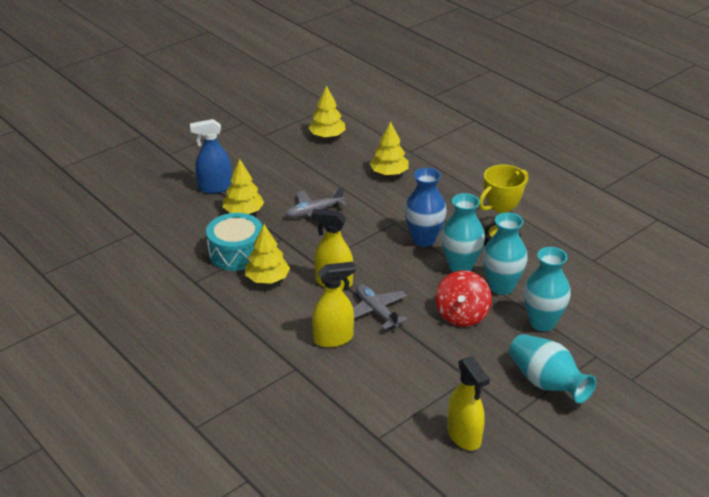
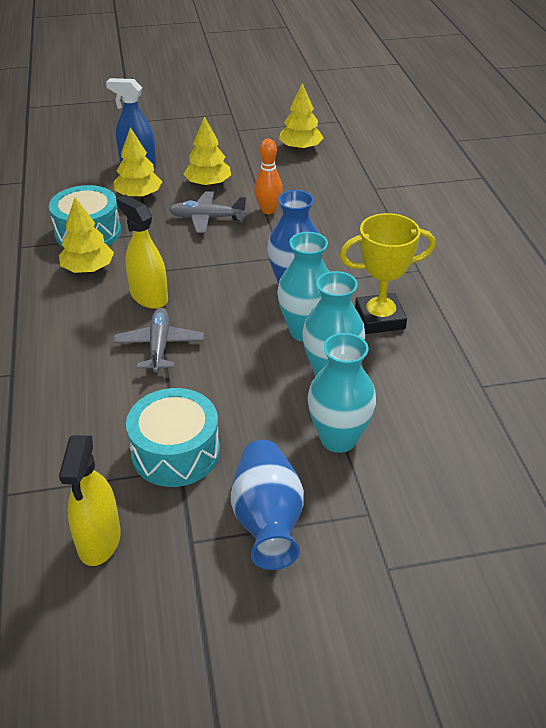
camera: 30 degrees right, 5 degrees up
(333, 339) = (83, 358): yellow spray bottle -> none
(352, 191) = (268, 210): none -> orange bowling pin
(389, 173) = (327, 204): yellow tree -> yellow tree (208, 184)
(456, 370) = (175, 452): none -> turquoise drum
(462, 315) = (249, 388): red spinning top -> none
(546, 383) = (267, 520): turquoise vase -> blue vase

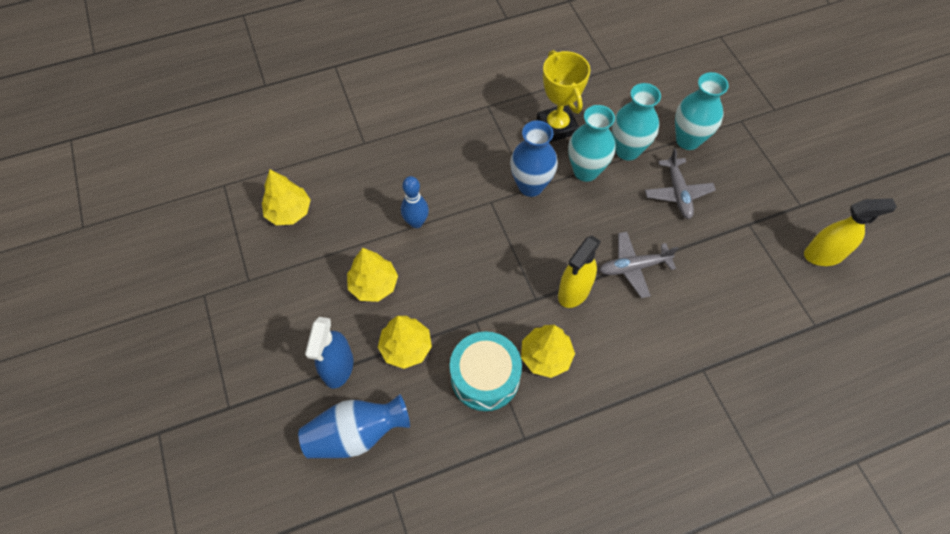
camera: 100 degrees left, 20 degrees up
(175, 452) = (736, 229): turquoise drum -> none
(206, 218) = (439, 272): grey plane -> grey plane (678, 193)
(267, 520) = (767, 169): blue vase -> blue vase (356, 434)
(268, 210) = (416, 222): orange bowling pin -> blue bowling pin

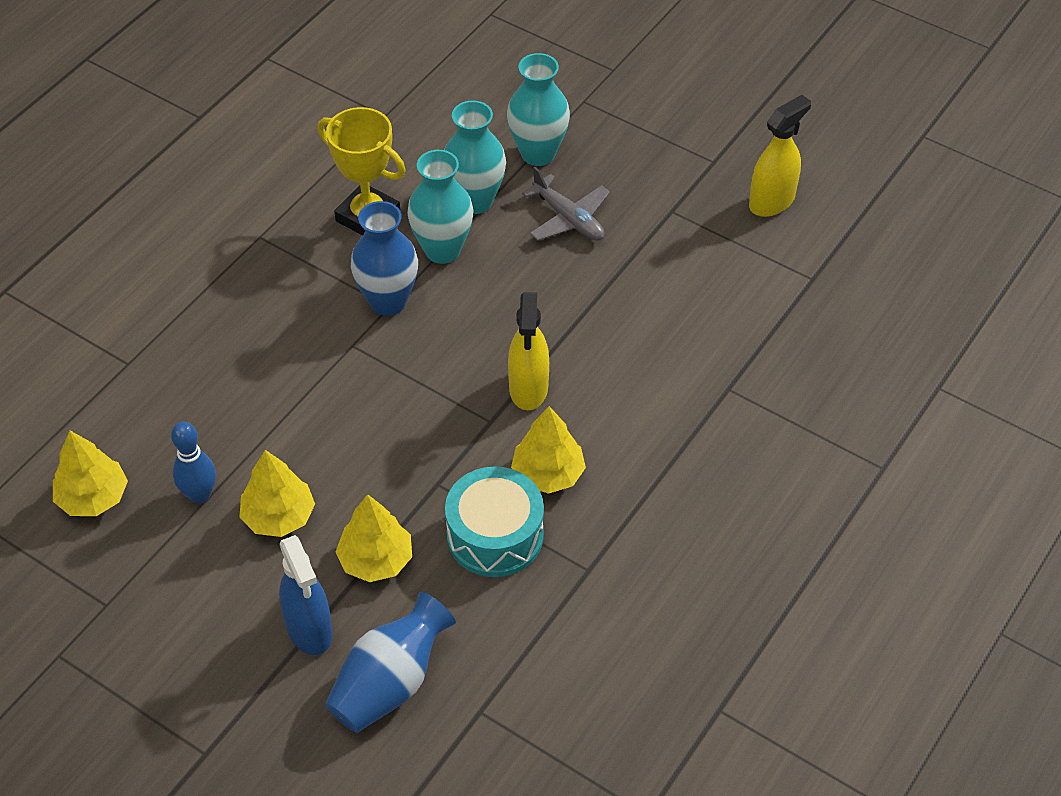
camera: 35 degrees left, 10 degrees down
(416, 222) = (276, 418): blue bowling pin -> blue bowling pin (200, 495)
(633, 267) = (576, 326): grey plane -> none

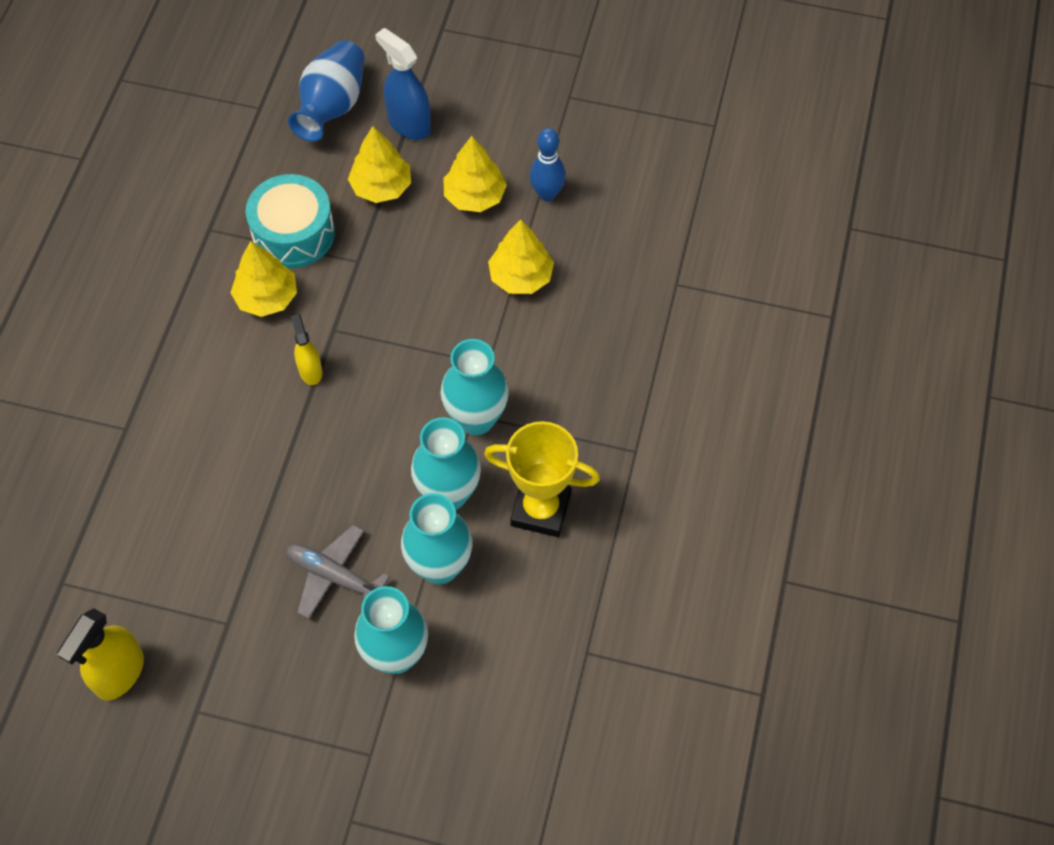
camera: 160 degrees right, 10 degrees up
(93, 497) = (629, 167): yellow tree -> yellow tree (520, 277)
(388, 301) = (476, 419): blue vase -> turquoise vase
(528, 388) = (310, 371): yellow spray bottle -> yellow spray bottle, size x0.62

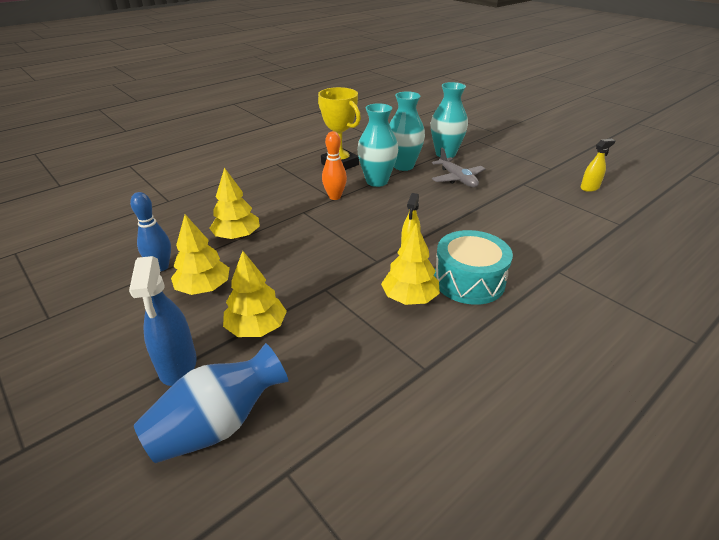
camera: 145 degrees left, 25 degrees down
(119, 673) = (589, 188): yellow spray bottle -> yellow spray bottle, size x0.62
(293, 233) = (355, 329): turquoise drum -> turquoise drum (469, 281)
(476, 419) = (334, 197): turquoise vase -> orange bowling pin

